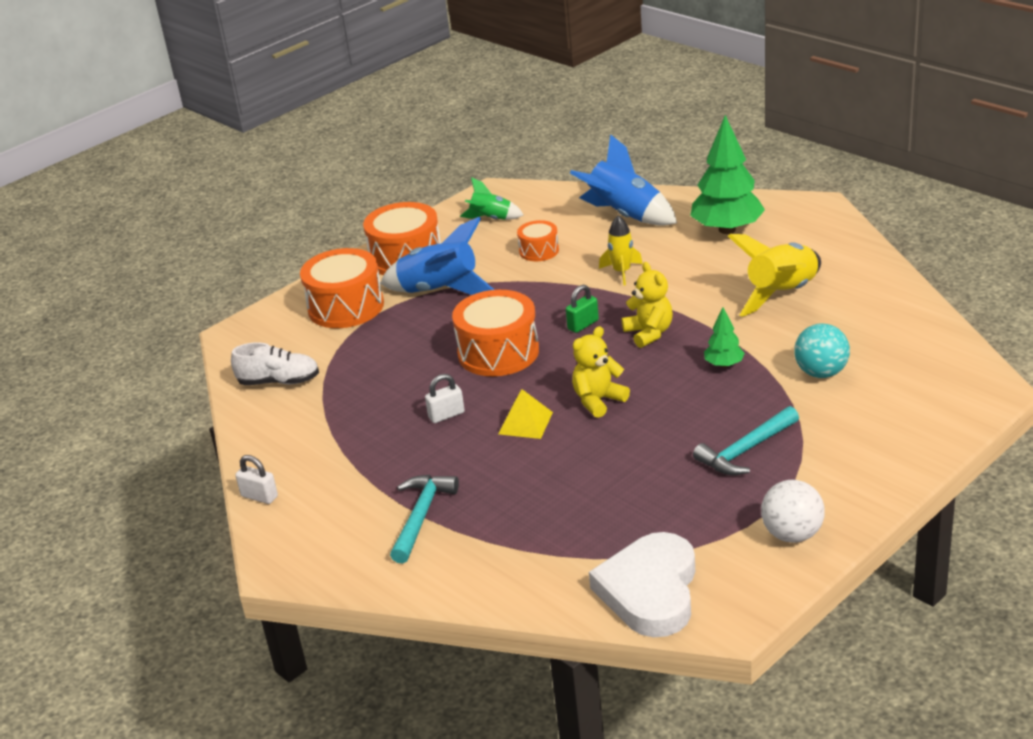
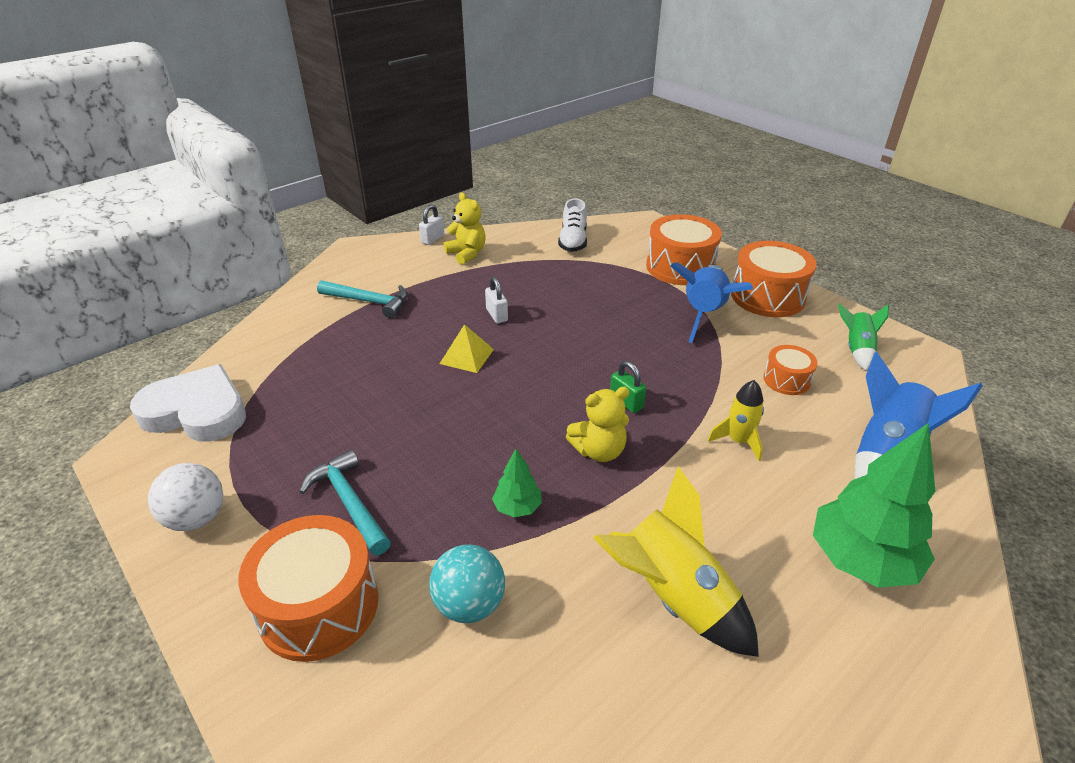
camera: 90 degrees right, 5 degrees up
(498, 352) = (587, 345): orange drum -> orange drum (319, 606)
(598, 401) = (483, 402): yellow teddy bear -> yellow teddy bear (467, 254)

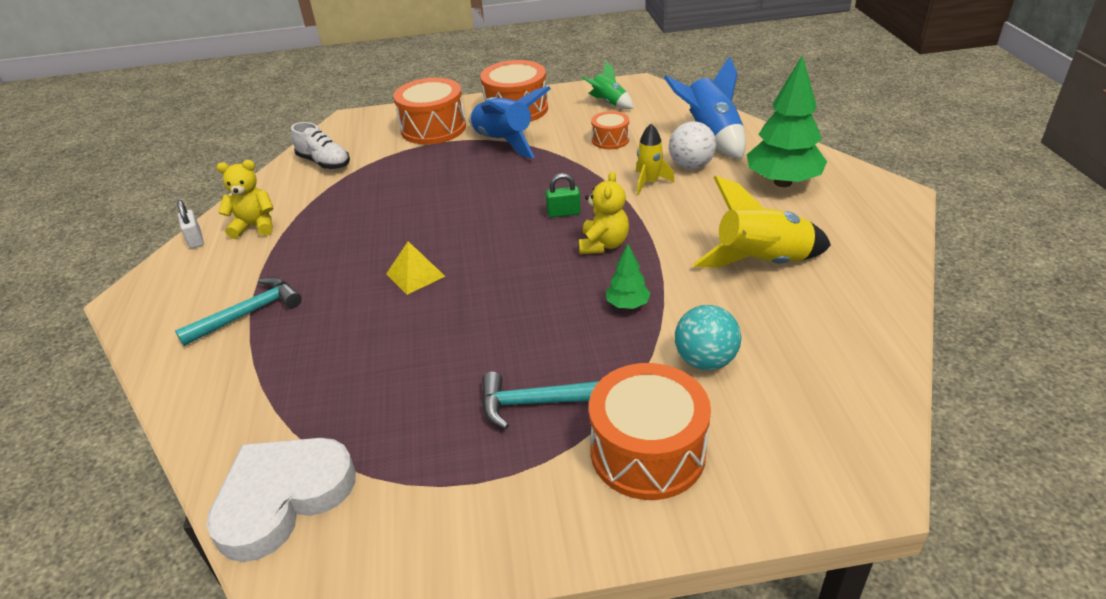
camera: 55 degrees left, 0 degrees up
(196, 518) = (464, 525): white ball -> white ball (691, 166)
(497, 315) = (377, 239): white padlock -> none

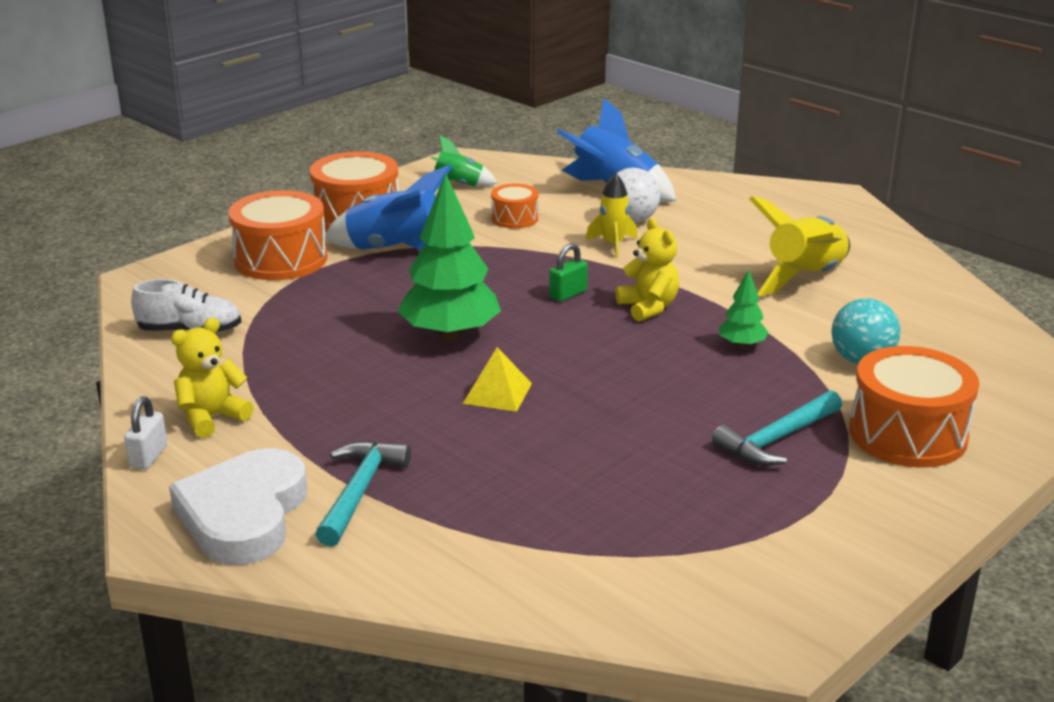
camera: 40 degrees left, 10 degrees down
(195, 240) = (148, 456): white padlock -> white padlock turned 75 degrees clockwise
(282, 498) = (664, 598): white heart -> white heart (244, 514)
(782, 182) = (734, 211): green tree -> green tree (450, 335)

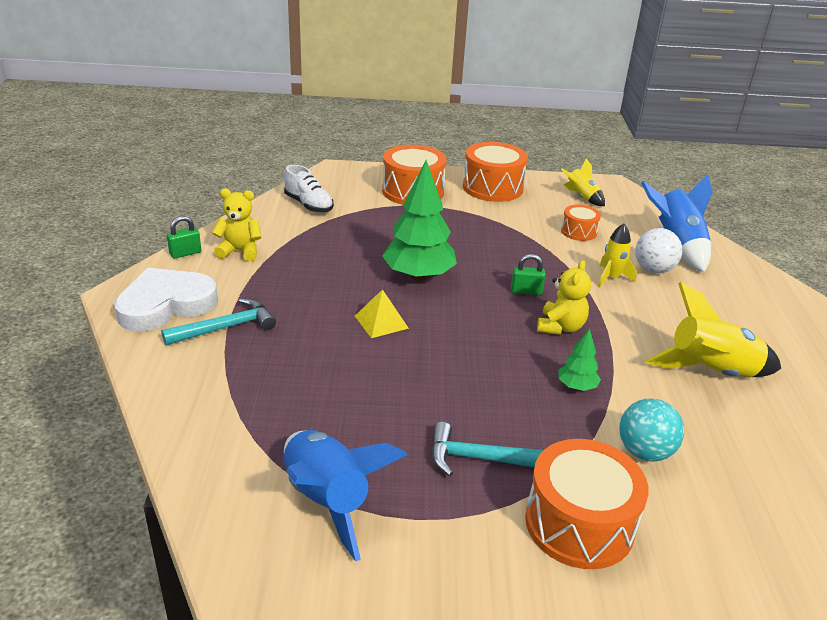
camera: 45 degrees right, 5 degrees up
(148, 456) = (185, 253): white padlock -> green padlock
(395, 250) = (478, 216): blue rocket -> blue rocket (327, 500)
(459, 185) = (581, 197): green rocket -> yellow rocket

